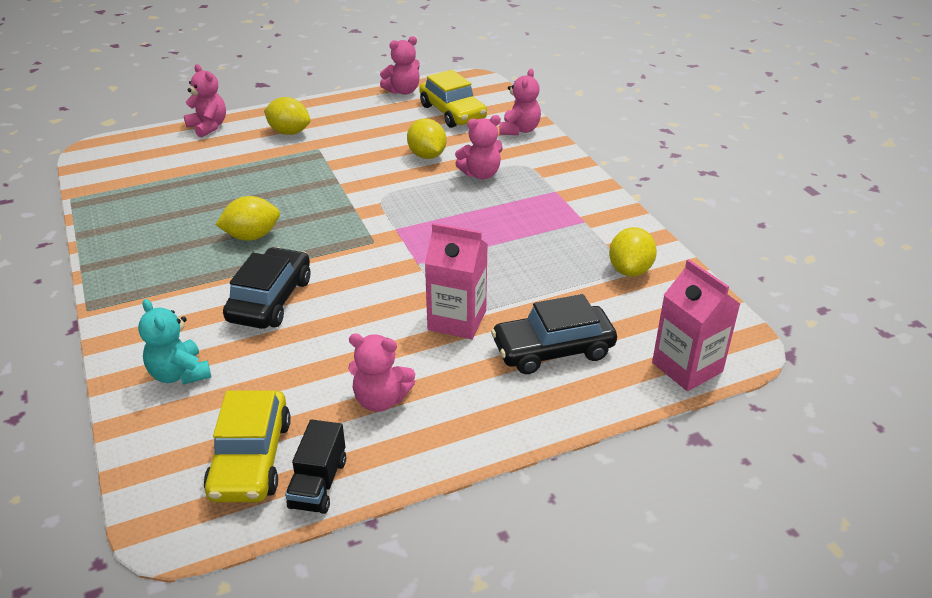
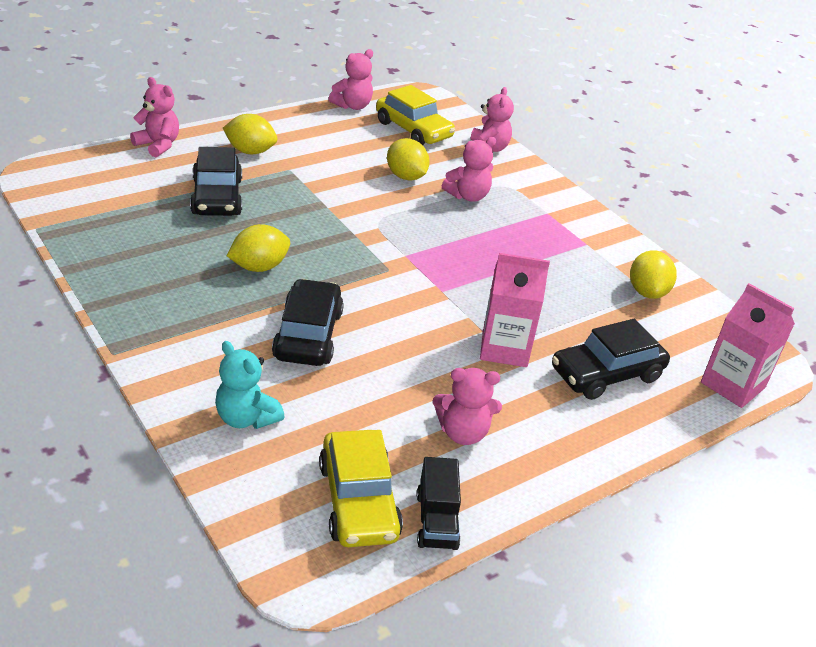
camera: 15 degrees left, 0 degrees up
(241, 173) = (217, 197): none -> black car

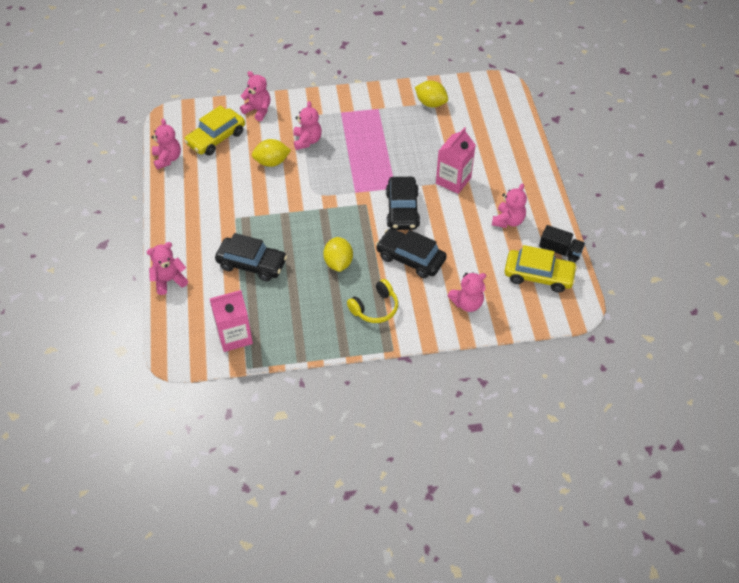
camera: 60 degrees left, 15 degrees up
(189, 318) = (375, 308): none -> yellow headphones
(246, 418) = (467, 303): turquoise teddy bear -> pink teddy bear
(250, 151) = (202, 232): yellow lemon -> none
(413, 130) = (216, 138): yellow car -> yellow car turned 150 degrees clockwise
(606, 374) = (487, 149): black car -> black car (402, 210)
(732, 385) = (512, 106): pink carton -> pink carton (234, 336)

